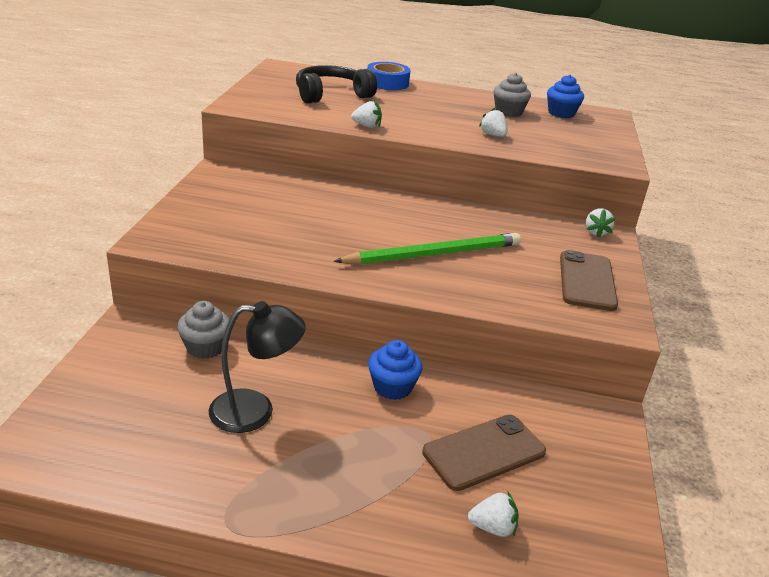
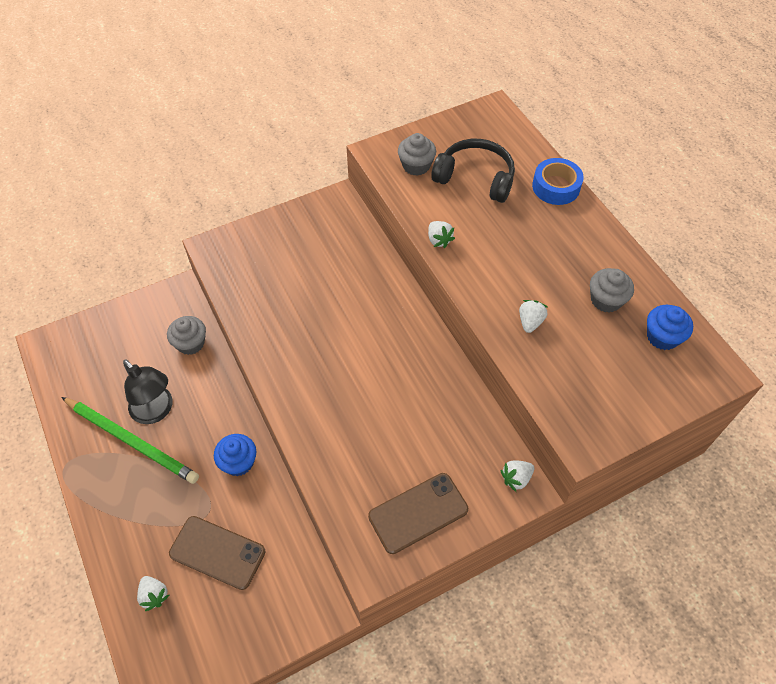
camera: 55 degrees right, 25 degrees up
(278, 102) = (416, 166): none -> grey cupcake
(434, 254) = (354, 394): green pencil -> green pencil (132, 441)

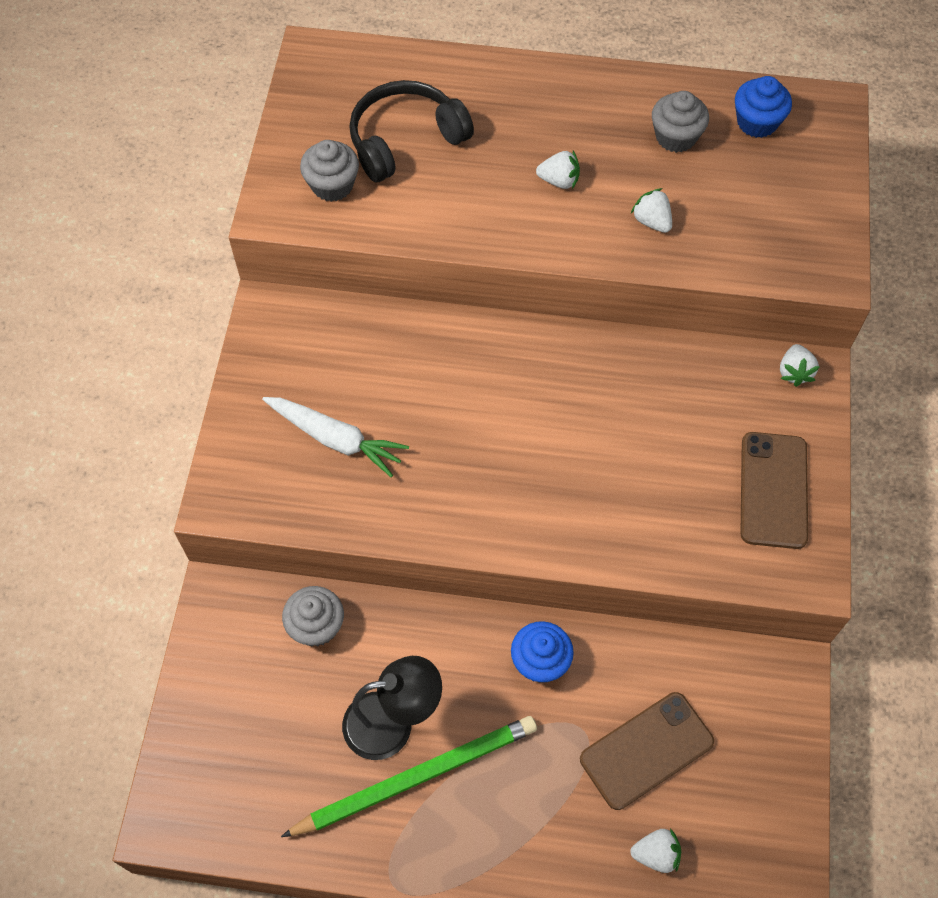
camera: 55 degrees left, 5 degrees up
(283, 273) = (336, 439): none -> white carrot
(439, 240) = (468, 233): white strawberry -> white strawberry (559, 181)
(556, 187) = (486, 76): blue tape -> none

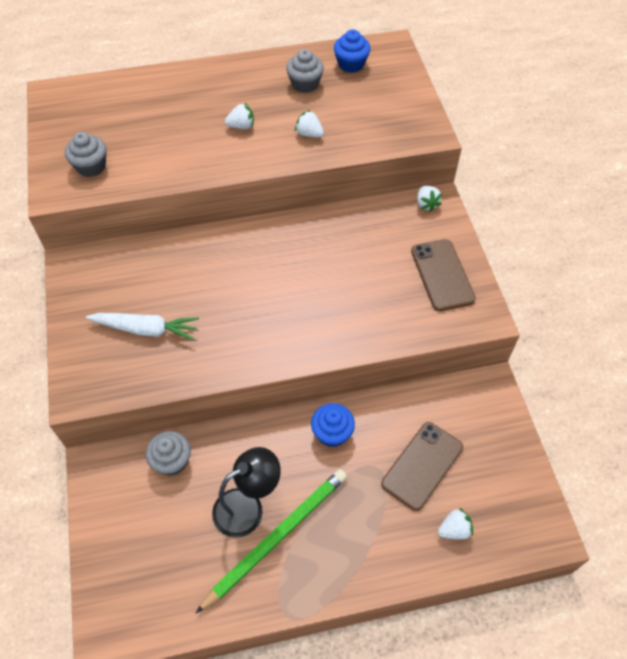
camera: 20 degrees left, 5 degrees down
(405, 140) = (131, 128): black headphones -> none

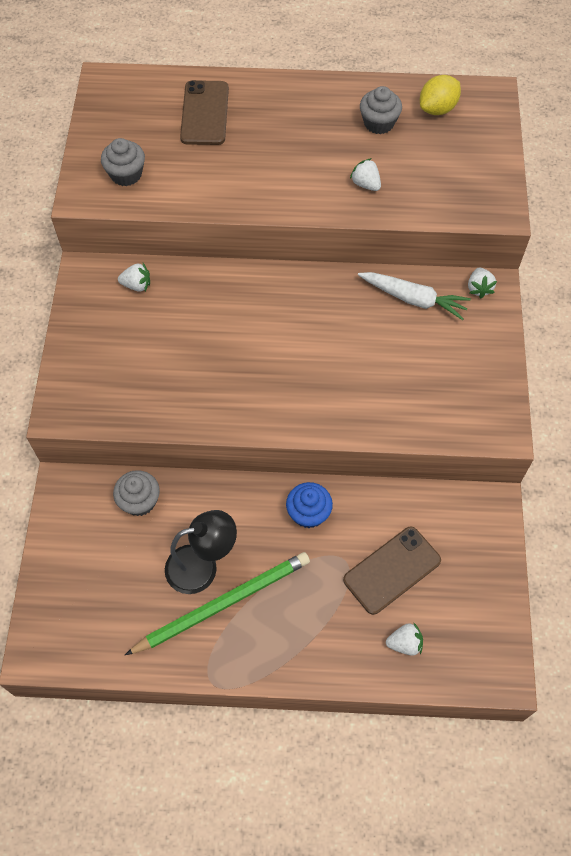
camera: 15 degrees right, 5 degrees up
(146, 329) = (143, 361): white carrot -> white carrot (413, 299)
(241, 126) = (295, 160): white strawberry -> white strawberry (137, 285)
(351, 64) = (437, 109): blue cupcake -> yellow lemon
(442, 275) = (470, 373): brown phone -> brown phone (204, 113)

